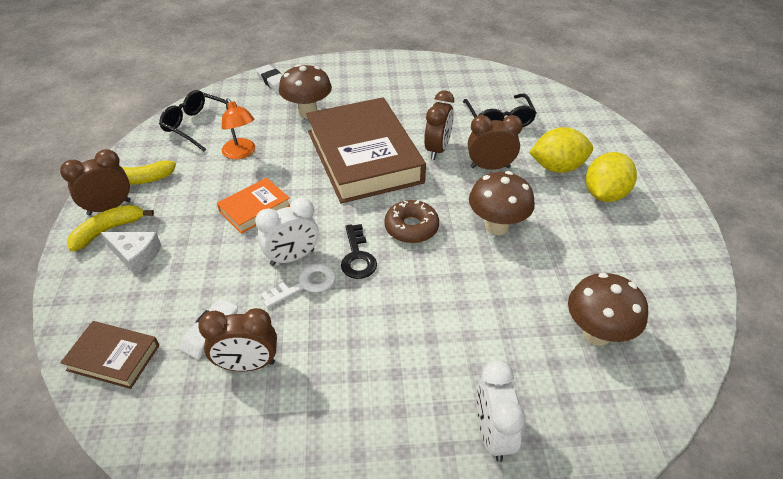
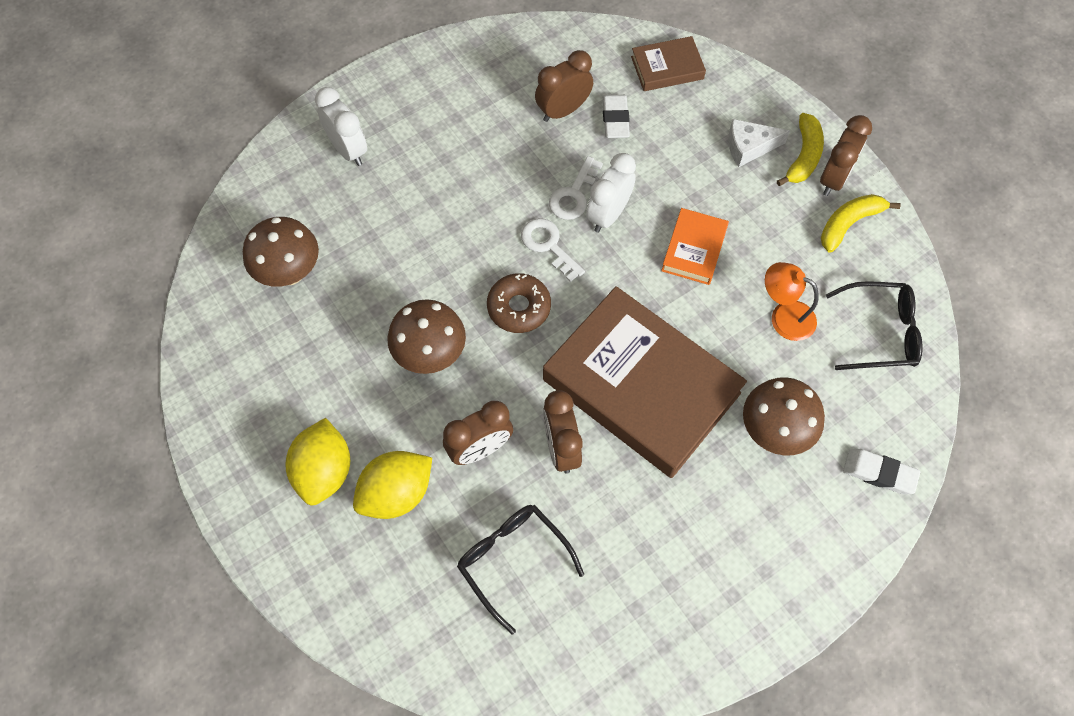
camera: 150 degrees right, 20 degrees up
(357, 257) = (548, 245): black key -> white key

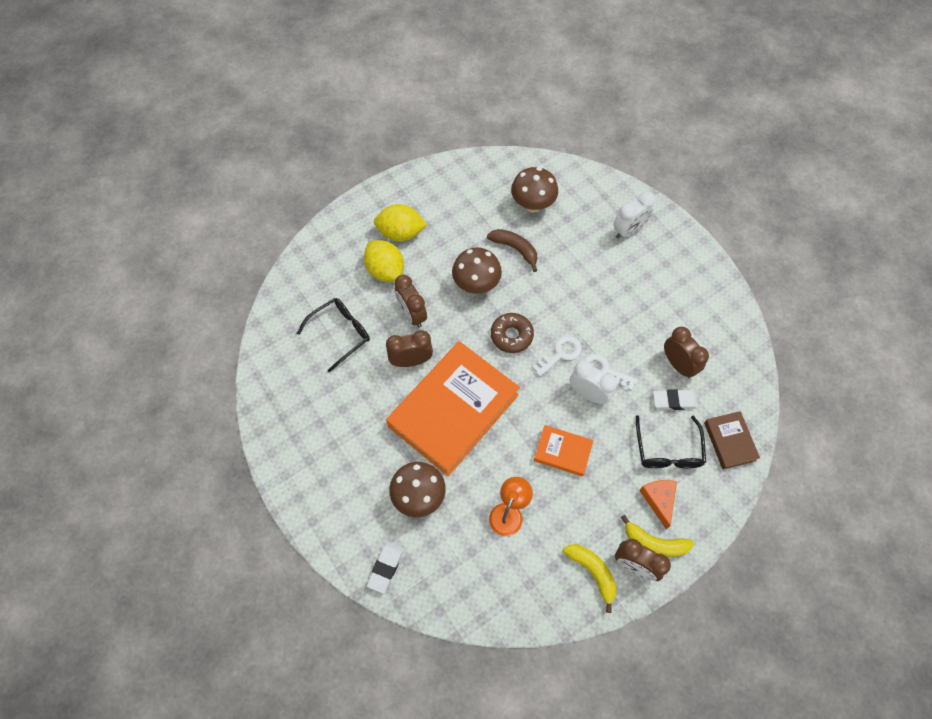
camera: 90 degrees right, 0 degrees up
(369, 299) = (515, 249): none -> brown banana
(641, 386) = (453, 411): brown book -> orange book
(749, 147) = (659, 500): white cheese -> orange cheese
(880, 332) = (497, 584): black glasses -> black glasses (668, 450)

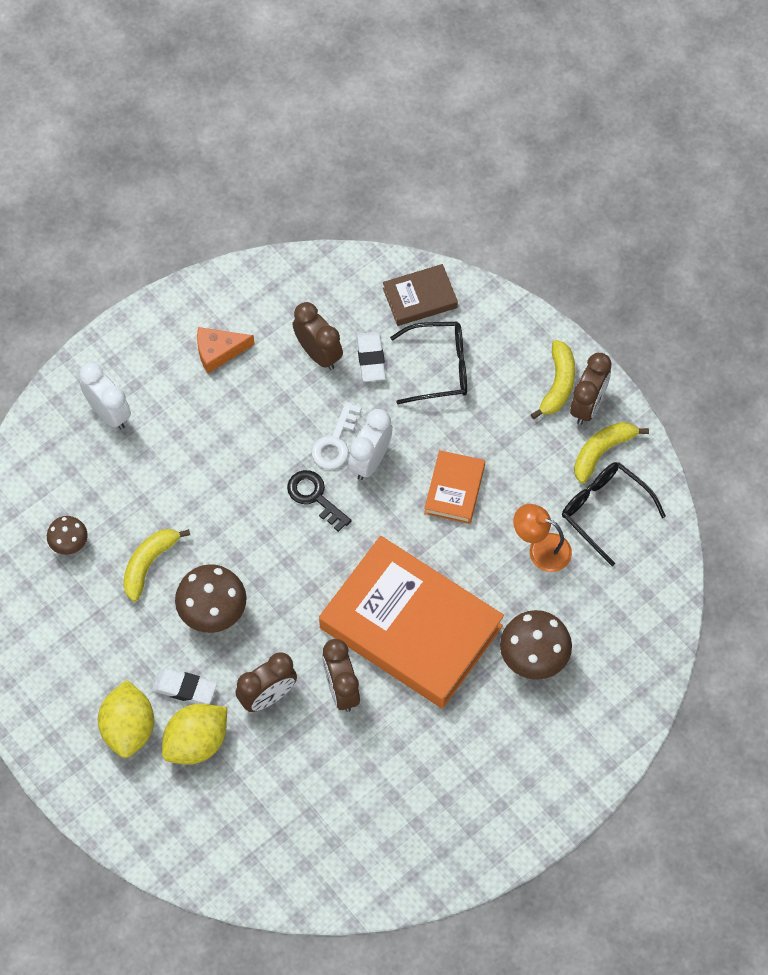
camera: 95 degrees left, 0 degrees up
(340, 333) = (306, 792): black glasses -> black glasses (604, 510)
(386, 567) = (628, 688): white eraser -> white eraser (185, 688)
(511, 335) = (291, 560): brown donut -> none
(515, 249) = (149, 564): brown banana -> yellow banana
(532, 205) = (69, 544): brown mushroom -> brown mushroom, size x0.58
(560, 354) = (315, 497): white key -> black key
(659, 500) = (504, 378): orange cheese -> orange cheese (218, 351)
(678, 364) = (318, 353): brown clock -> brown clock turned 90 degrees clockwise

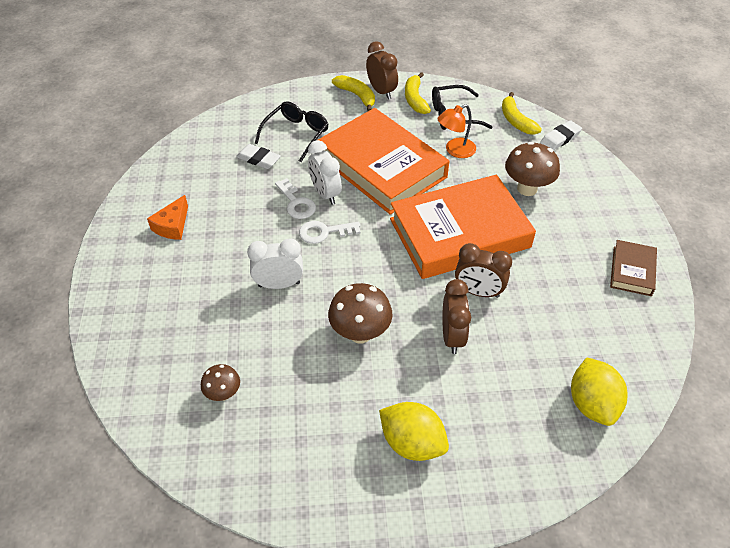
camera: 55 degrees left, 15 degrees down
(108, 413) = (148, 309): white clock -> white clock (279, 284)
(149, 564) = (287, 351): yellow banana -> yellow banana (516, 121)
(185, 688) = (407, 384): white eraser -> white eraser (560, 138)
(196, 742) = (458, 402): yellow lemon -> yellow lemon (592, 404)
(315, 497) = (324, 232): black key -> white key
(318, 353) = (228, 180): brown clock -> none
(420, 298) = (243, 120): brown book -> brown book (632, 271)
(454, 489) = (382, 167): orange book -> orange book, size x2.22

